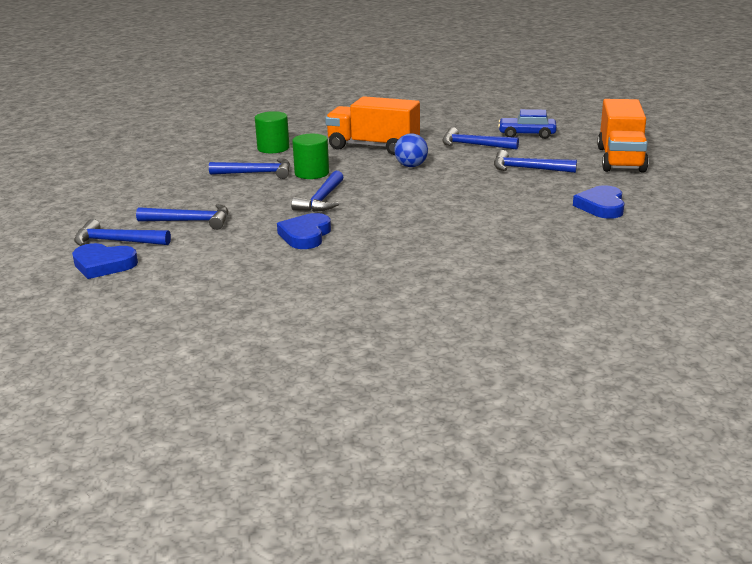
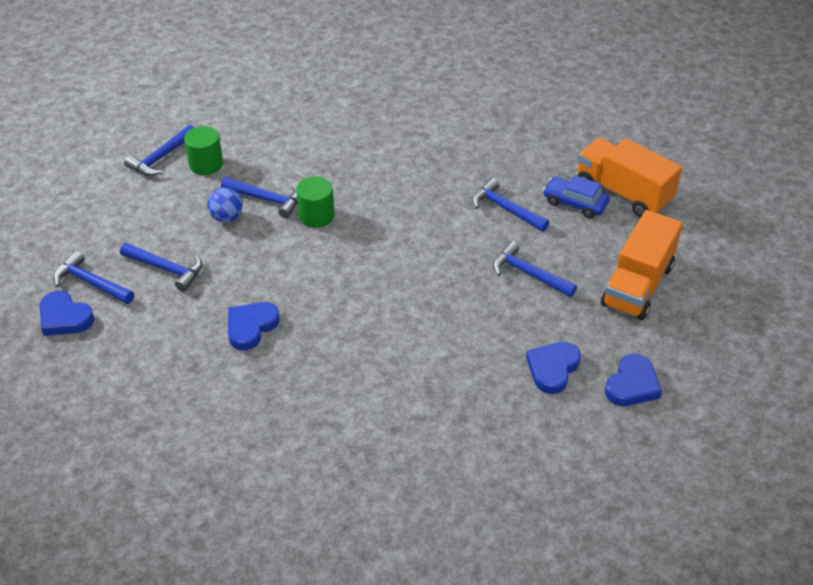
camera: 20 degrees right, 20 degrees up
(273, 148) = (306, 154): green cylinder -> green cylinder (206, 164)
(322, 200) = (298, 269): blue hammer -> blue hammer (161, 158)
(373, 147) = (404, 181): orange truck -> orange truck (623, 192)
(411, 166) = (418, 231): blue ball -> blue ball (227, 217)
(675, 202) = (632, 385): none -> blue heart

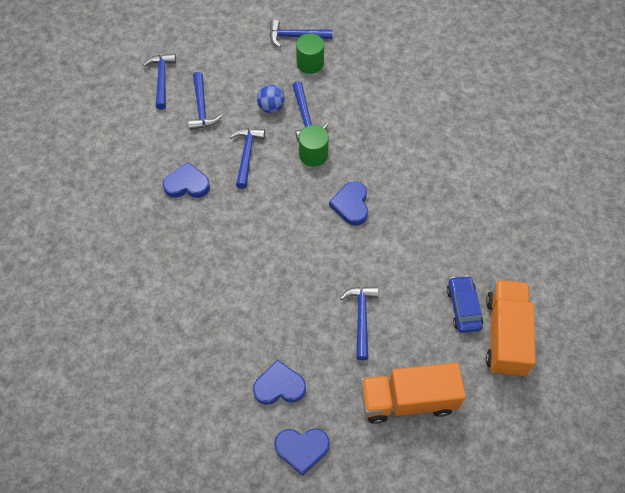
camera: 55 degrees right, 15 degrees up
(65, 317) = (126, 87): blue heart -> blue heart (351, 205)
(505, 209) = (417, 264): blue hammer -> blue hammer (247, 155)

